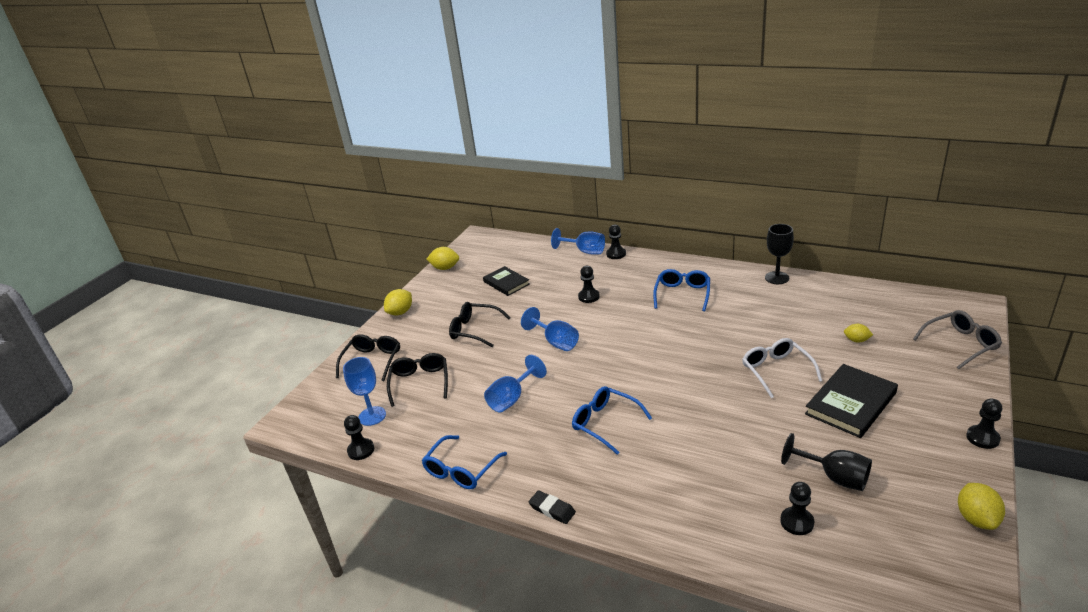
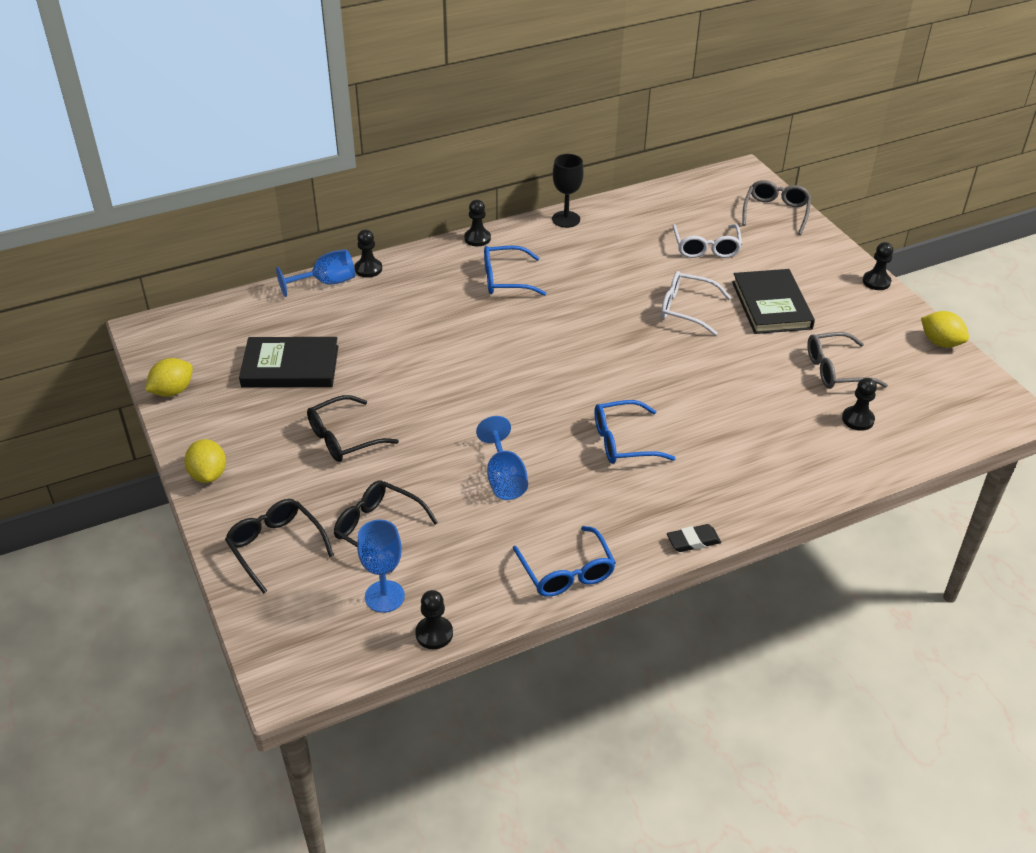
camera: 55 degrees left, 10 degrees up
(506, 283) = (290, 366): black book -> black book, size x1.50
(556, 342) = (456, 397): blue goblet -> none
(588, 297) = (414, 331): black pawn -> black pawn (477, 238)
(682, 294) = (505, 279): blue glasses -> blue glasses turned 60 degrees counterclockwise
(834, 477) = (836, 370): black goblet -> grey glasses
(856, 340) = (706, 248): yellow lemon -> white glasses

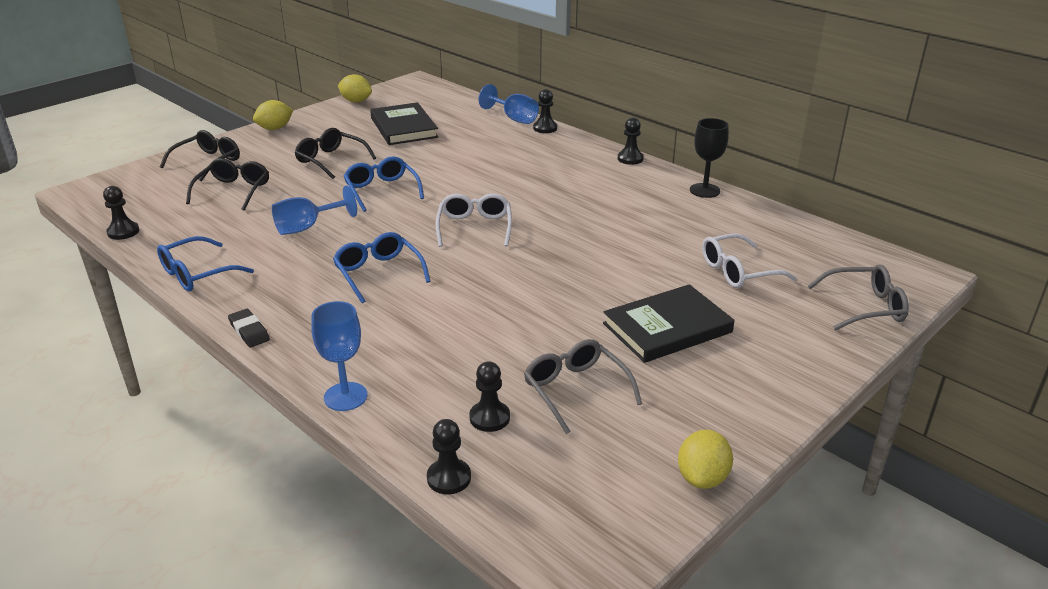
camera: 70 degrees right, 10 degrees down
(384, 596) = (161, 207): blue goblet -> blue goblet (345, 396)
(505, 279) = (580, 180): blue glasses -> blue glasses (382, 190)
(686, 309) = (612, 275): white glasses -> white glasses (474, 227)
(876, 282) = (794, 404): black pawn -> black pawn (449, 478)

